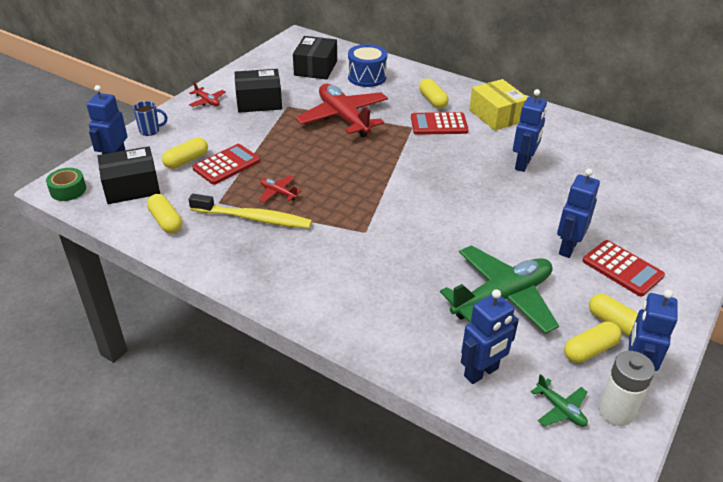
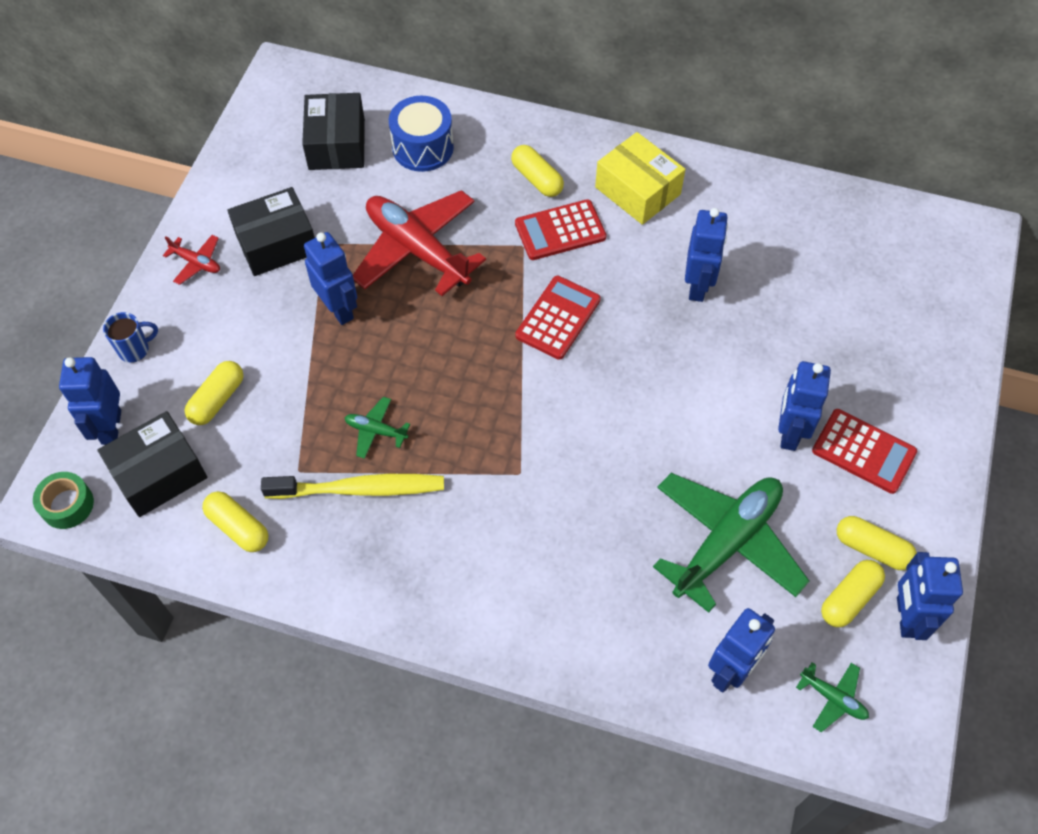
camera: 15 degrees left, 20 degrees up
(226, 165) = (280, 393): red calculator -> red calculator (558, 318)
(278, 193) = (376, 431): red plane -> green plane
(282, 135) = (339, 309): none -> blue robot
(616, 411) = (895, 682): white battery -> none

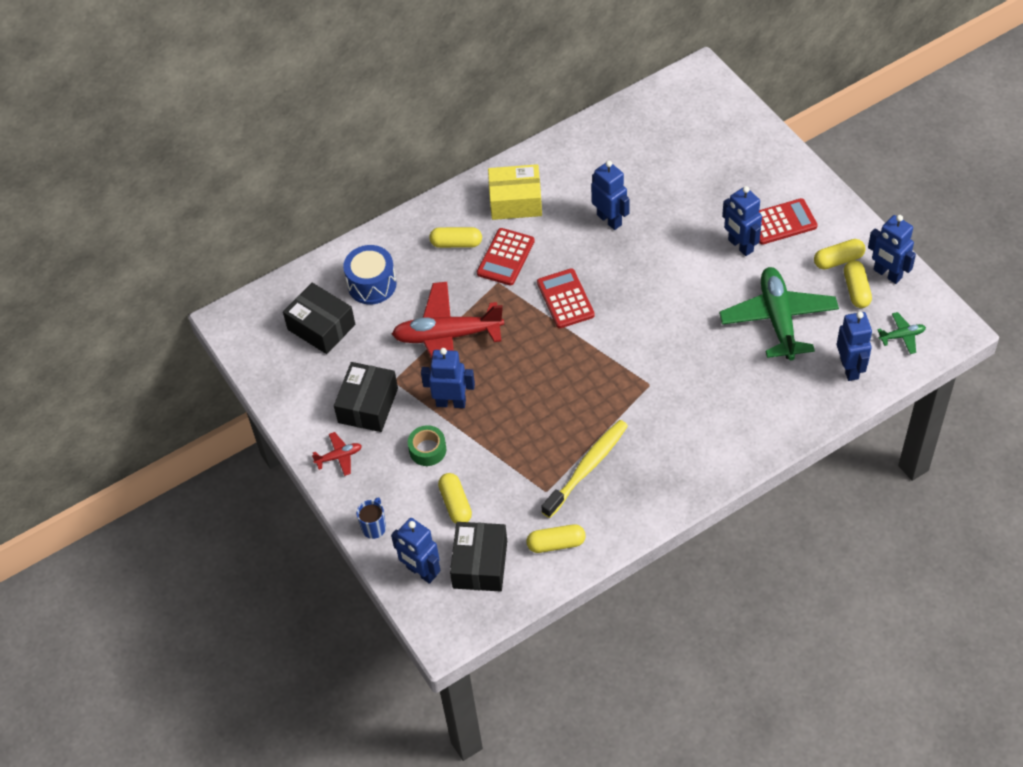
camera: 45 degrees left, 5 degrees down
(67, 505) = (456, 625): green tape -> green tape (427, 450)
(376, 431) = (555, 436): green plane -> none

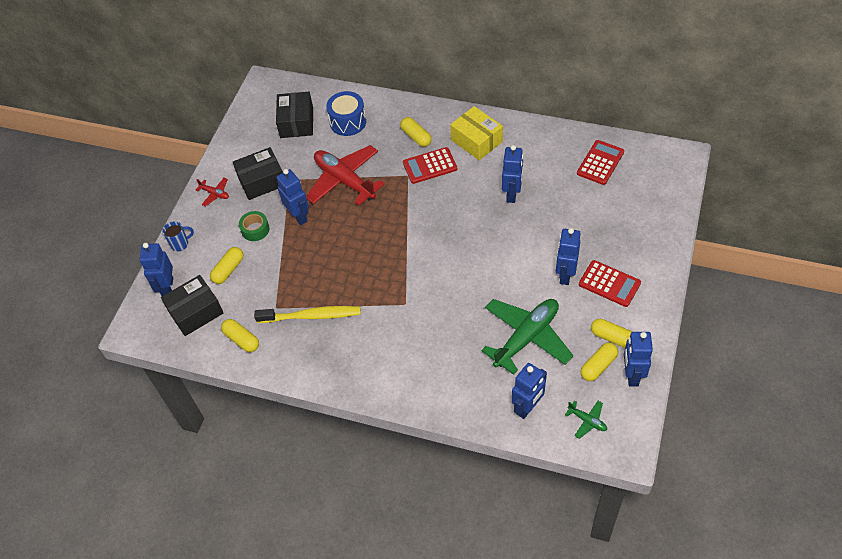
camera: 50 degrees right, 0 degrees up
(565, 299) = (428, 216): red calculator -> red calculator (600, 163)

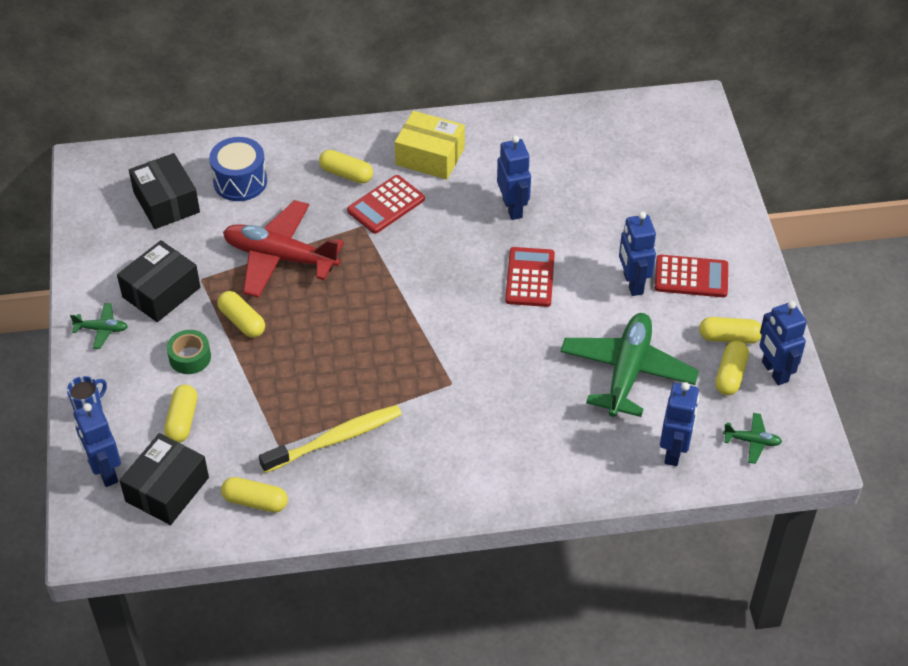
camera: 30 degrees left, 5 degrees down
(215, 194) = (102, 329): red plane -> green plane
(298, 216) = (242, 321): blue robot -> yellow capsule
(600, 163) = (601, 139): red calculator -> red calculator (530, 277)

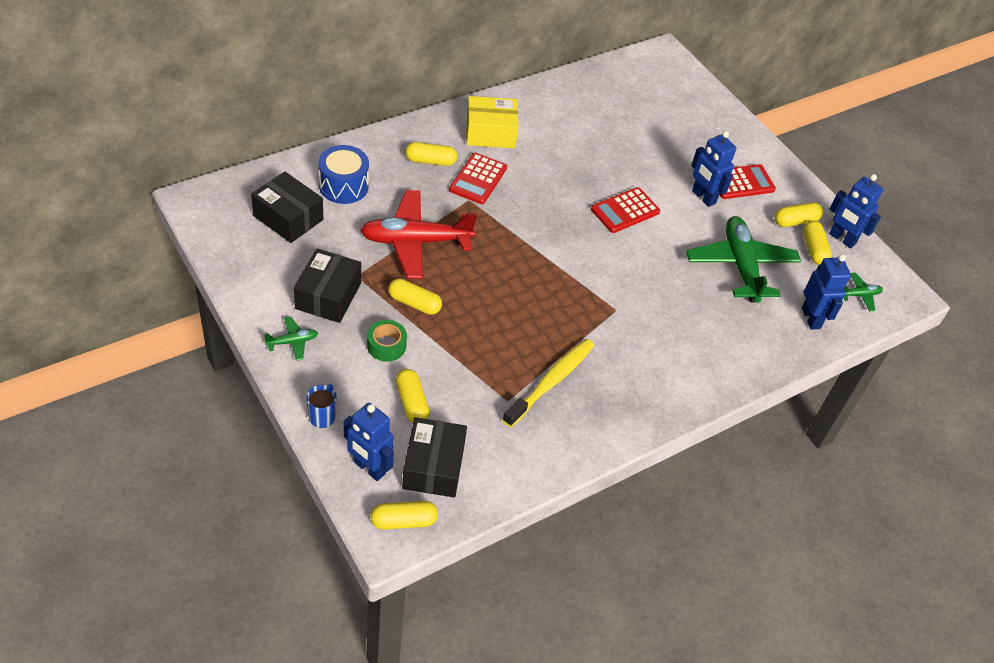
camera: 30 degrees left, 0 degrees up
(255, 501) = (516, 454): yellow capsule -> yellow capsule (403, 521)
(513, 208) = (579, 159): blue robot -> none
(530, 277) = (625, 211): red calculator -> red calculator turned 105 degrees counterclockwise

